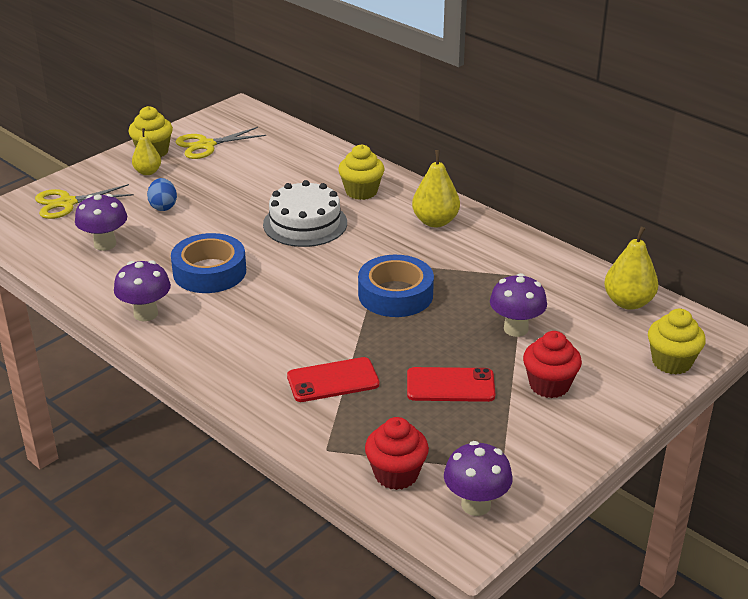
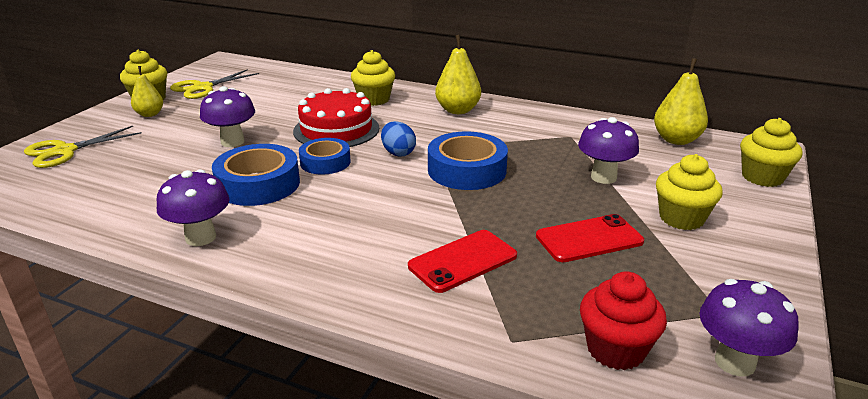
camera: 20 degrees left, 5 degrees down
(105, 244) = (123, 180): purple mushroom -> purple mushroom (232, 142)
(163, 206) = (179, 138): blue egg -> blue egg (398, 153)
(276, 260) = (325, 162): none -> blue tape
(305, 223) = (336, 129): white cake -> red cake
(549, 385) = (681, 218): red cupcake -> yellow cupcake

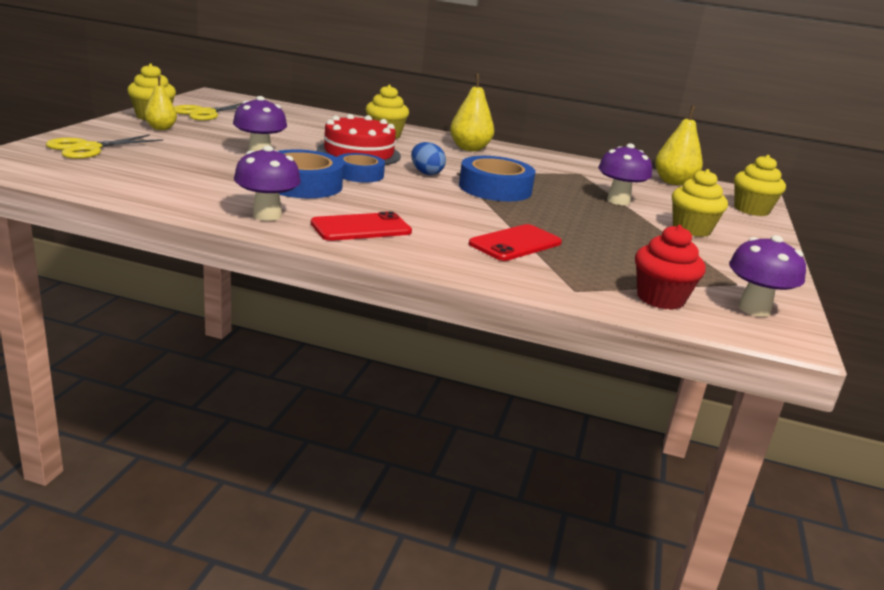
camera: 10 degrees left, 5 degrees down
(589, 239) = (618, 237): red phone -> red phone (361, 228)

